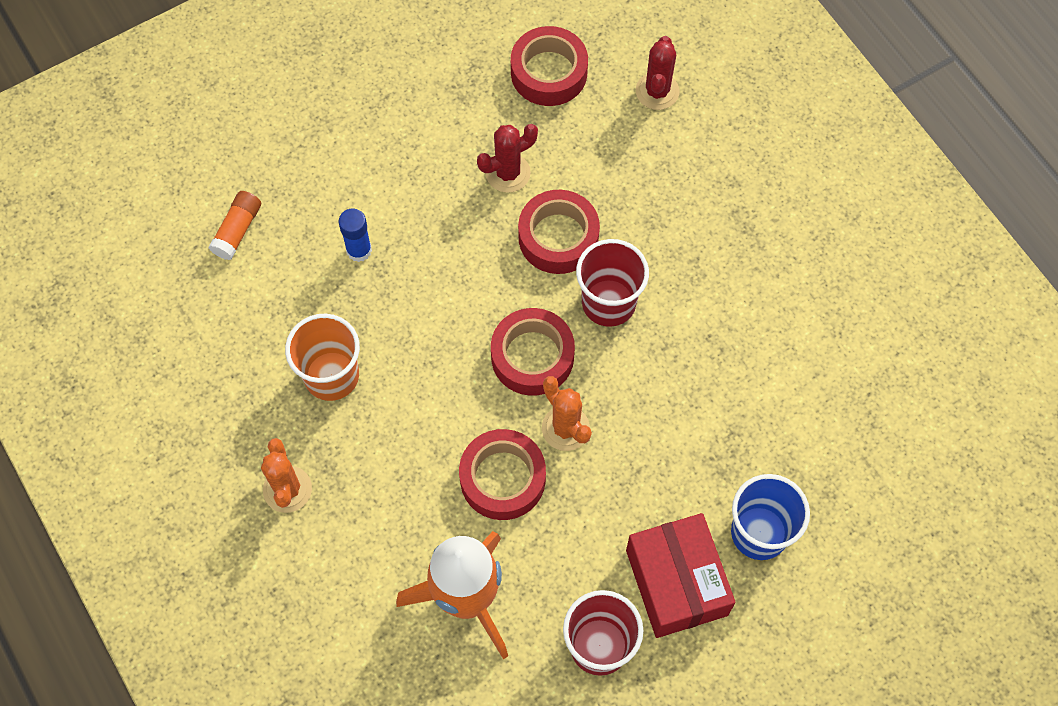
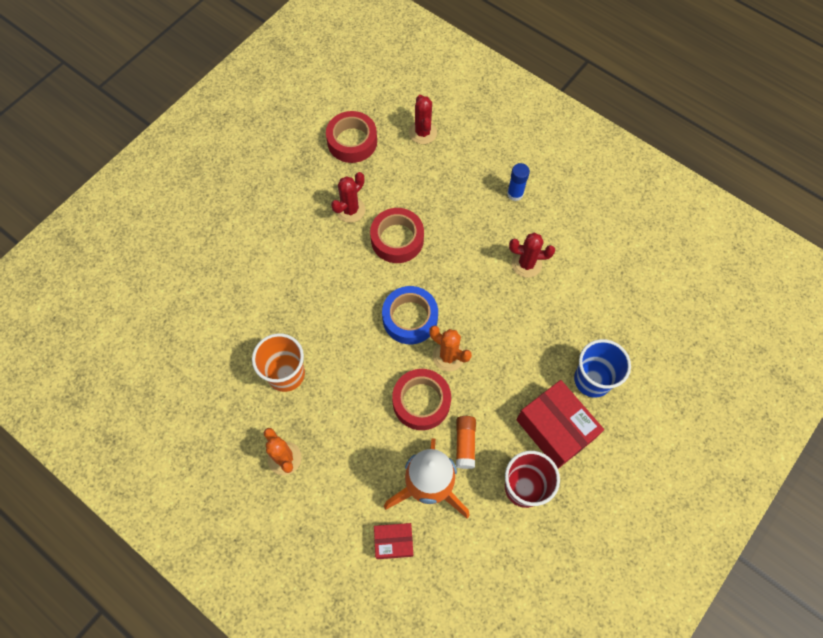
camera: 20 degrees left, 0 degrees up
(237, 230) = (189, 301): orange glue stick -> orange glue stick (465, 444)
(359, 250) = (274, 288): blue glue stick -> blue glue stick (515, 194)
(391, 654) = (394, 542): none -> red box
(532, 356) = (410, 318): red tape -> blue tape
(608, 303) = (444, 269): red cup -> none
(732, 335) = (526, 264): none -> red cactus

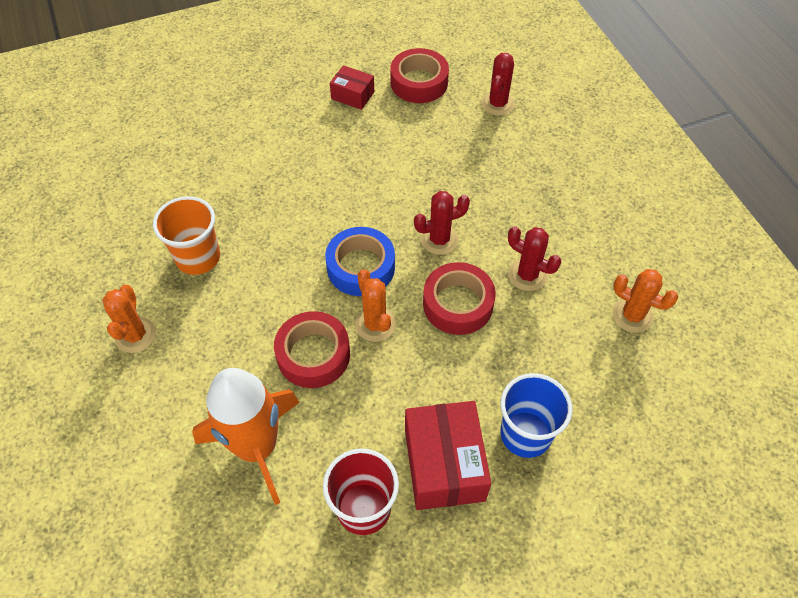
camera: 30 degrees right, 10 degrees down
(350, 210) = (373, 140): red cactus -> red cactus (439, 240)
(394, 542) = (179, 483): red box -> red box (352, 95)
(397, 239) = (401, 187): red tape -> red tape (458, 304)
(465, 444) = (329, 423): orange glue stick -> none
(515, 194) = (560, 201): blue glue stick -> none
(610, 258) = (632, 315): none -> orange cactus

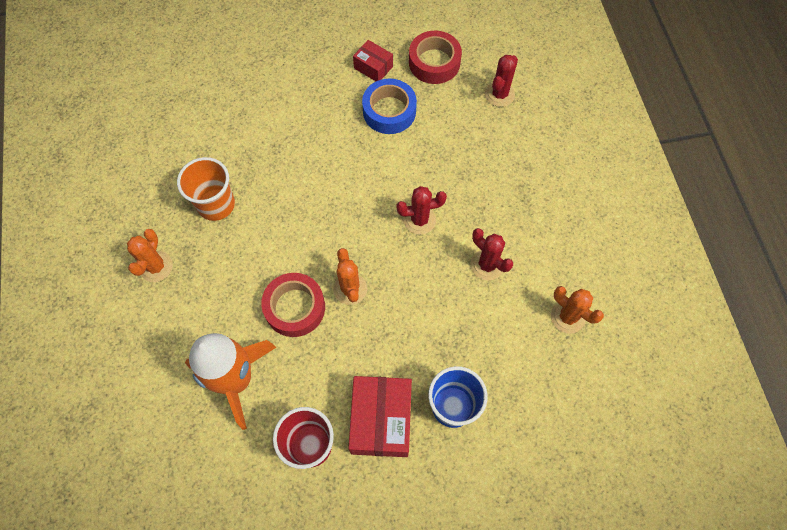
camera: 10 degrees right, 10 degrees up
(361, 267) = (348, 235): blue tape -> blue tape (389, 111)
(458, 304) = (422, 282): red tape -> none

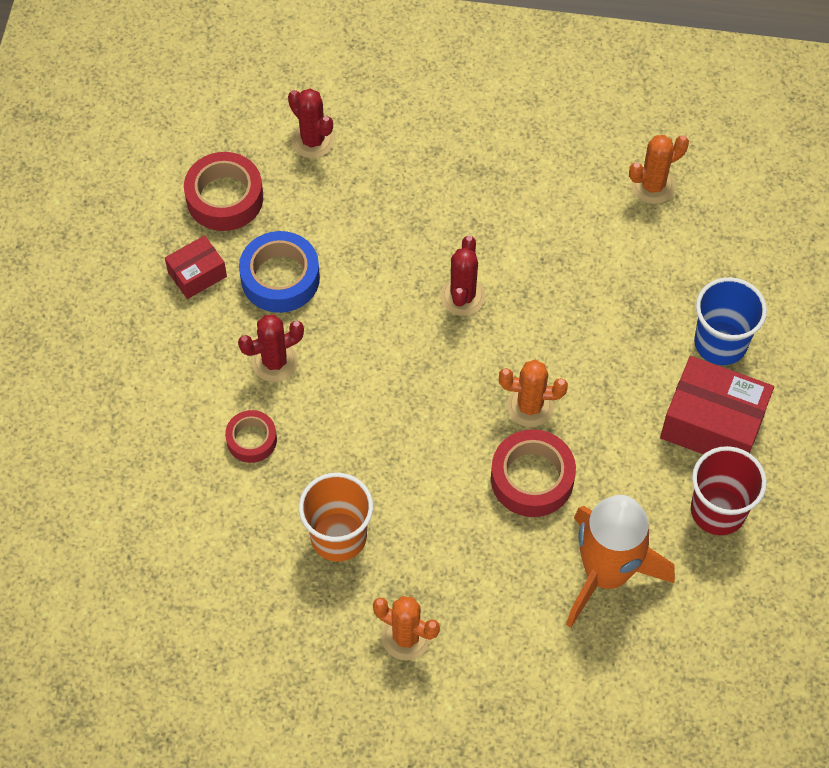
camera: 70 degrees left, 5 degrees down
(268, 135) = (251, 440): none -> red tape
(487, 265) = (554, 244): red cactus -> red cactus (274, 362)

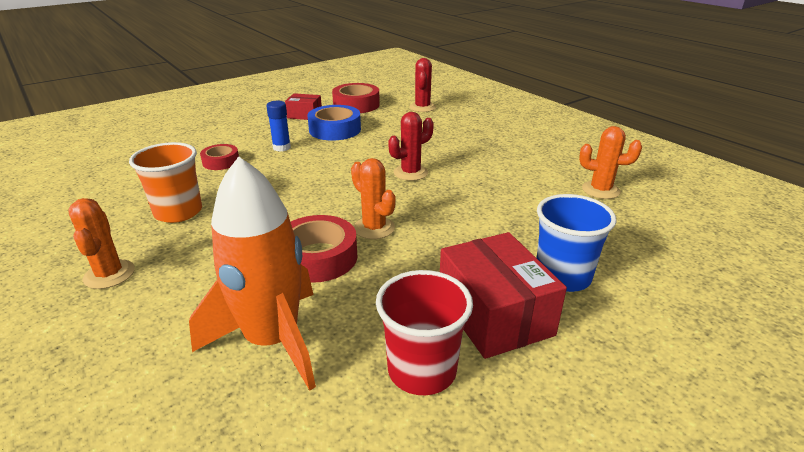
camera: 45 degrees right, 30 degrees down
(274, 362) = (281, 147): red cactus -> blue glue stick

